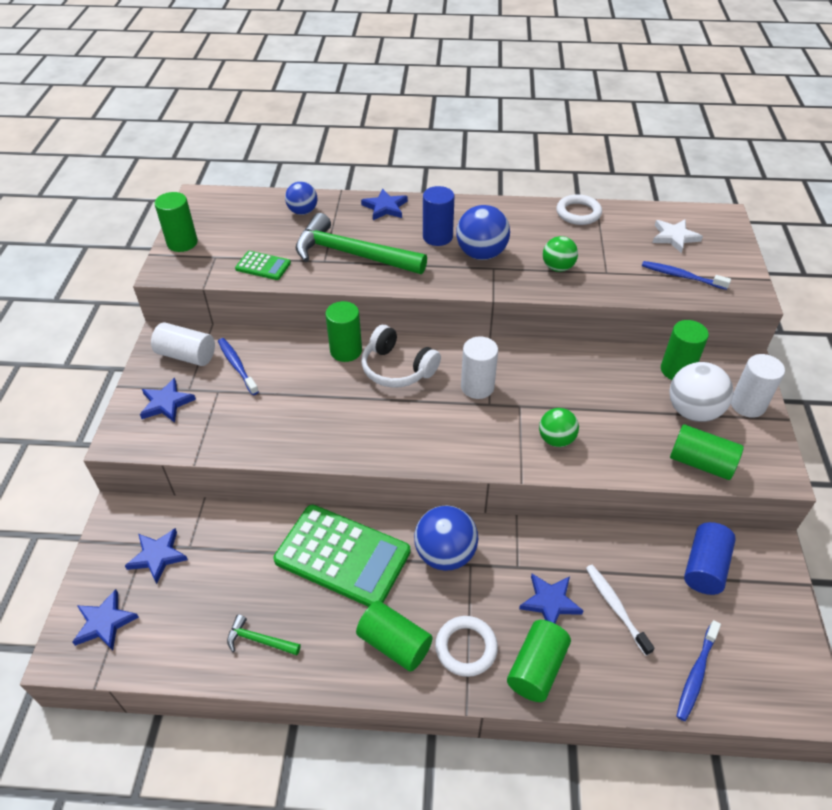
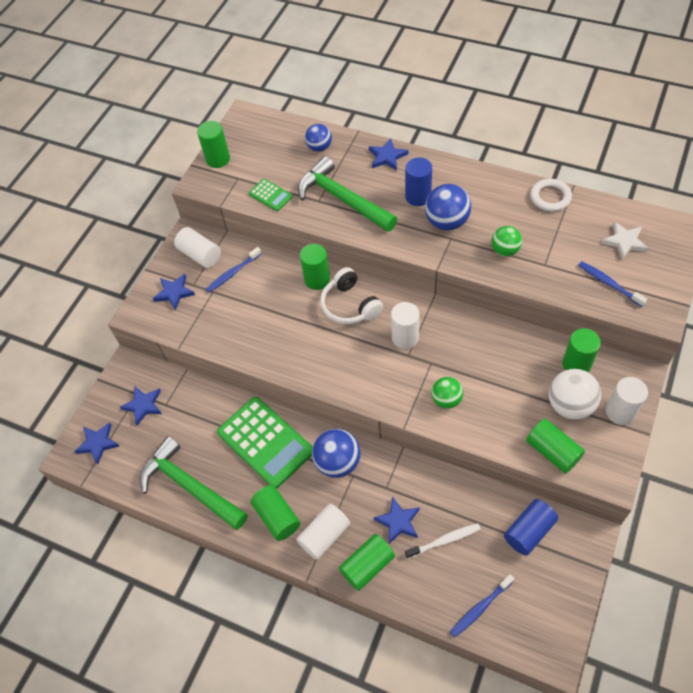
camera: 25 degrees right, 10 degrees up
(237, 366) = (233, 273): blue toothbrush -> blue toothbrush turned 120 degrees counterclockwise
(259, 640) = (190, 486): green hammer -> green hammer, size x2.31
(466, 648) = (324, 535): white ring -> white cylinder
(615, 607) = (444, 540): white toothbrush -> white toothbrush turned 75 degrees clockwise

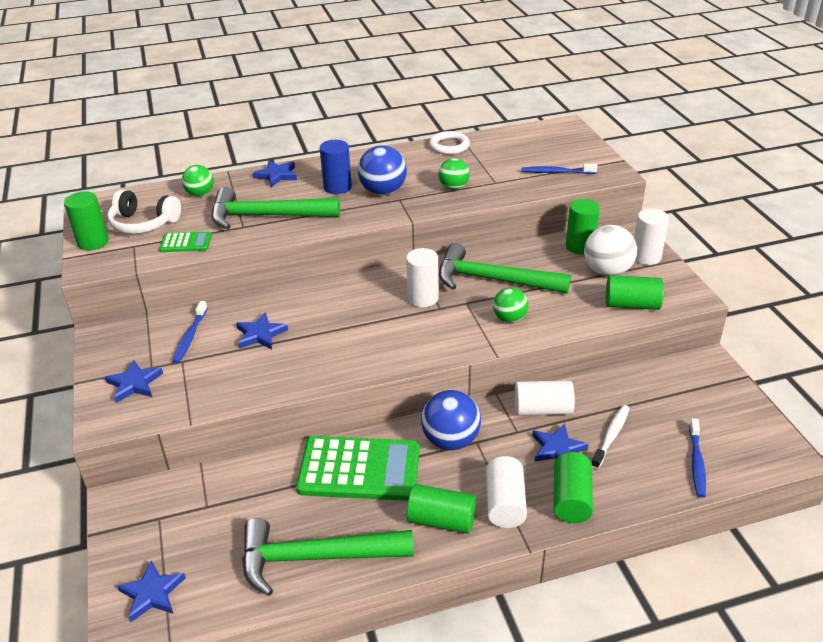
camera: 45 degrees left, 20 degrees down
(143, 405) = (178, 523): blue star -> blue star (260, 334)
(200, 255) = (134, 341): white cylinder -> white cylinder (542, 409)
(317, 279) = (289, 300): green cylinder -> none
(319, 147) = (200, 194): blue ball -> green ball
(350, 305) = (344, 302): white headphones -> white headphones (143, 223)
(472, 354) = (493, 280): none -> green hammer
(529, 531) = (665, 387): blue cylinder -> none
(624, 242) = (536, 147): white star -> none

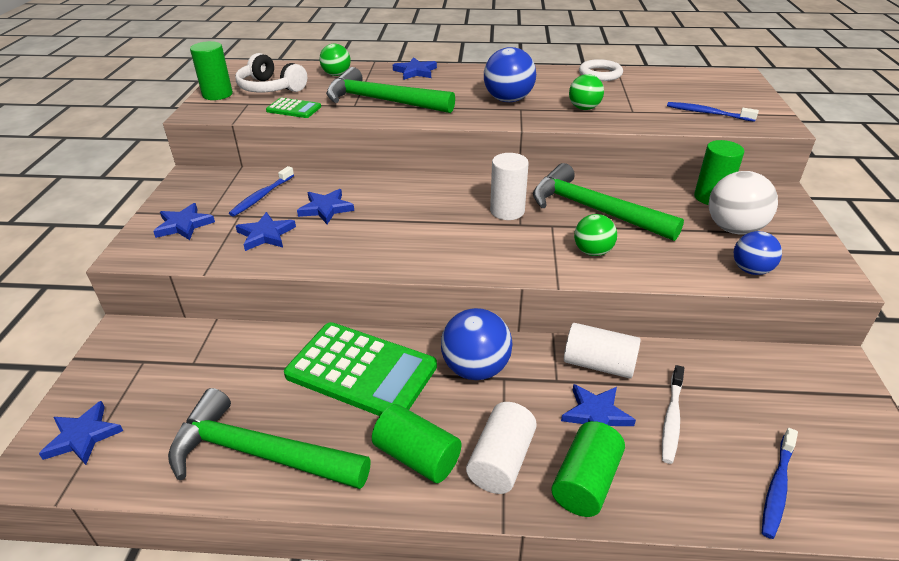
camera: 20 degrees right, 0 degrees up
(221, 373) = (266, 235): none -> blue star
(337, 187) = (465, 89): blue cylinder -> none
(611, 436) = (671, 419): white toothbrush -> white toothbrush turned 150 degrees clockwise
(632, 305) = (751, 270): green cylinder -> blue ball
(646, 257) = (790, 223): white cylinder -> none

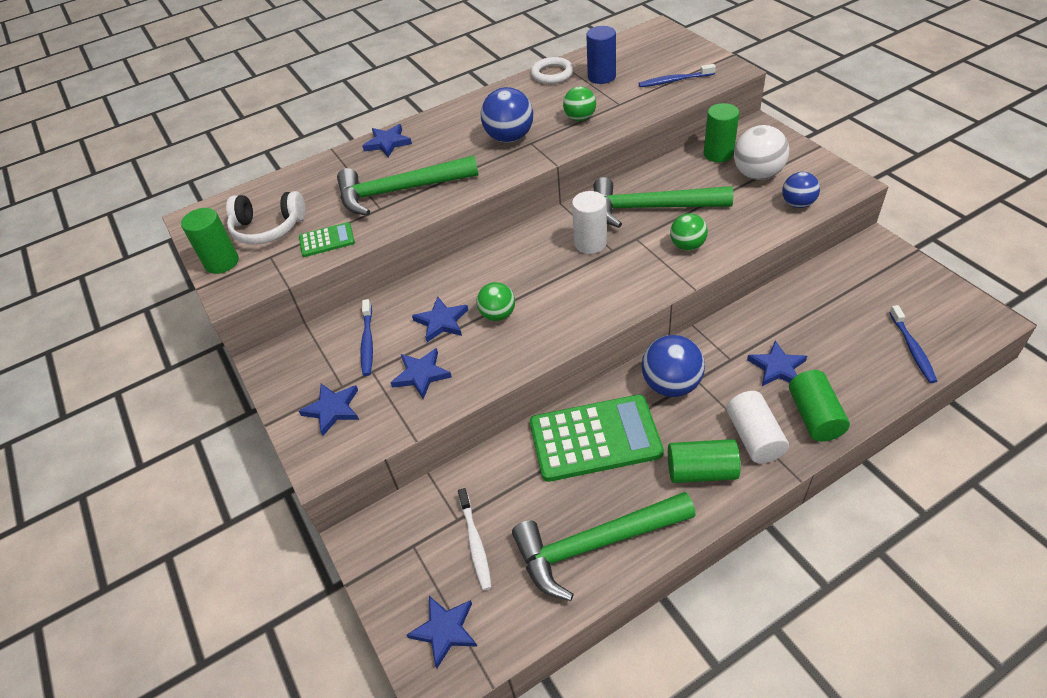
camera: 30 degrees left, 10 degrees up
(336, 75) = (314, 181): green ball -> green ball (498, 315)
(598, 364) = (744, 330): white cylinder -> none
(641, 89) = (601, 77): none -> blue cylinder
(671, 419) = (821, 341): white toothbrush -> white toothbrush (475, 543)

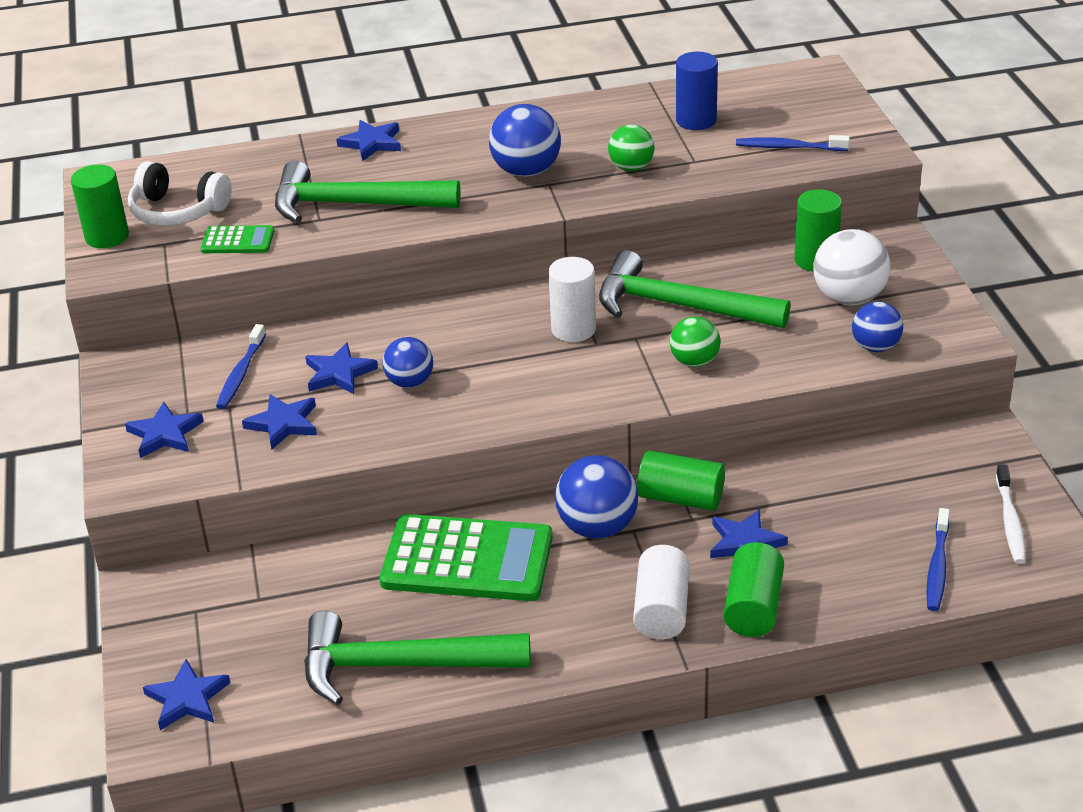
camera: 15 degrees right, 10 degrees down
(475, 543) = (266, 627): white toothbrush -> white toothbrush (1010, 521)
(498, 315) = (410, 382): green ball -> blue ball
(552, 74) = (633, 102): white ring -> none
(701, 471) = (572, 627): green cylinder -> green cylinder (680, 498)

